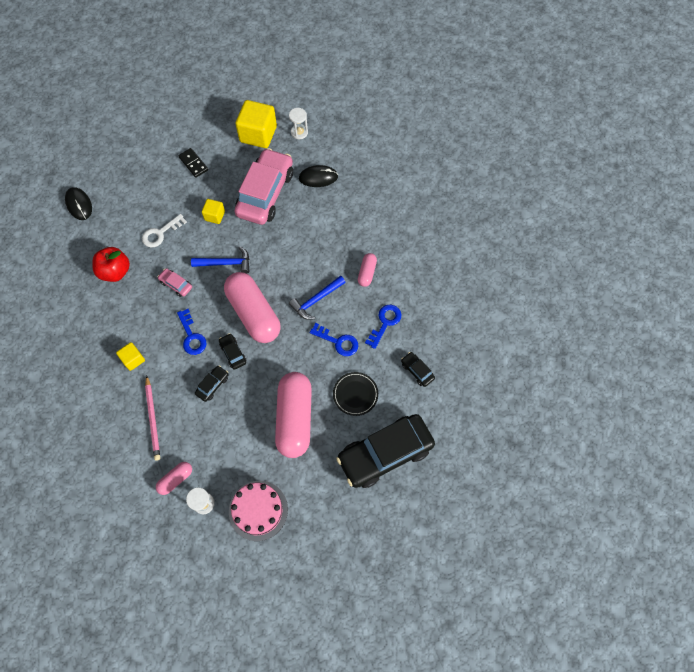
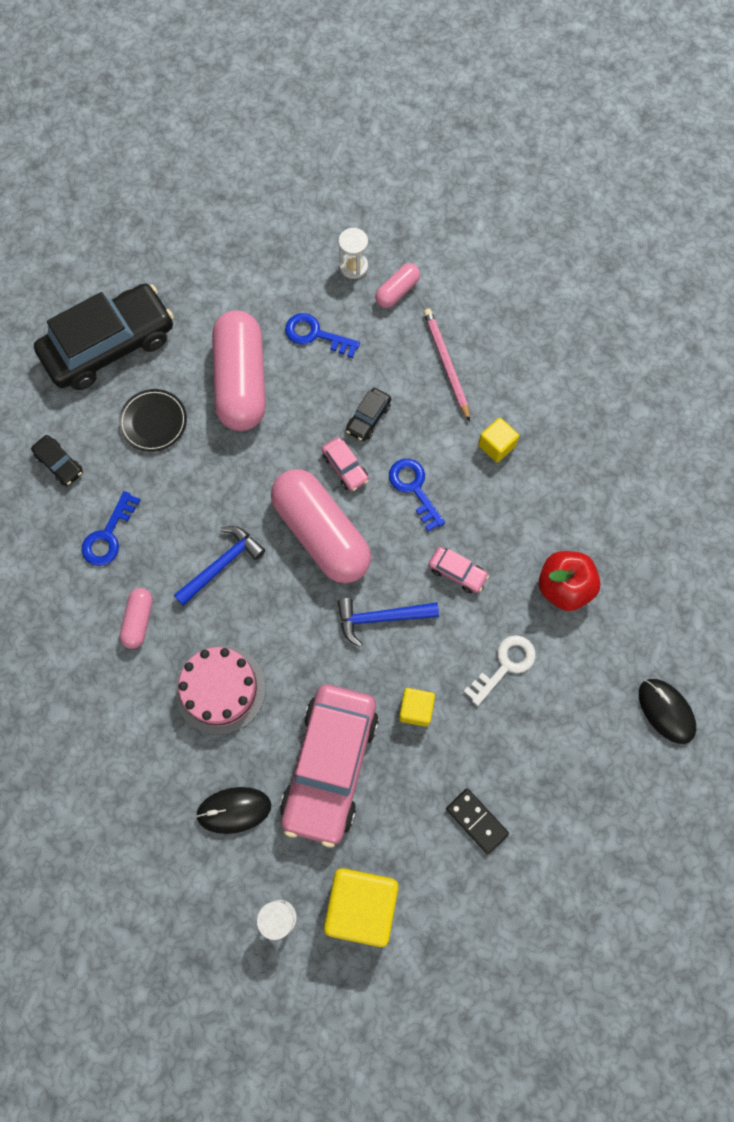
camera: 175 degrees right, 5 degrees up
(233, 353) = (345, 467): black car -> pink car
(258, 510) = (280, 264): pink cake -> pink cake (220, 689)
(338, 341) = (183, 499): blue key -> blue key (315, 335)

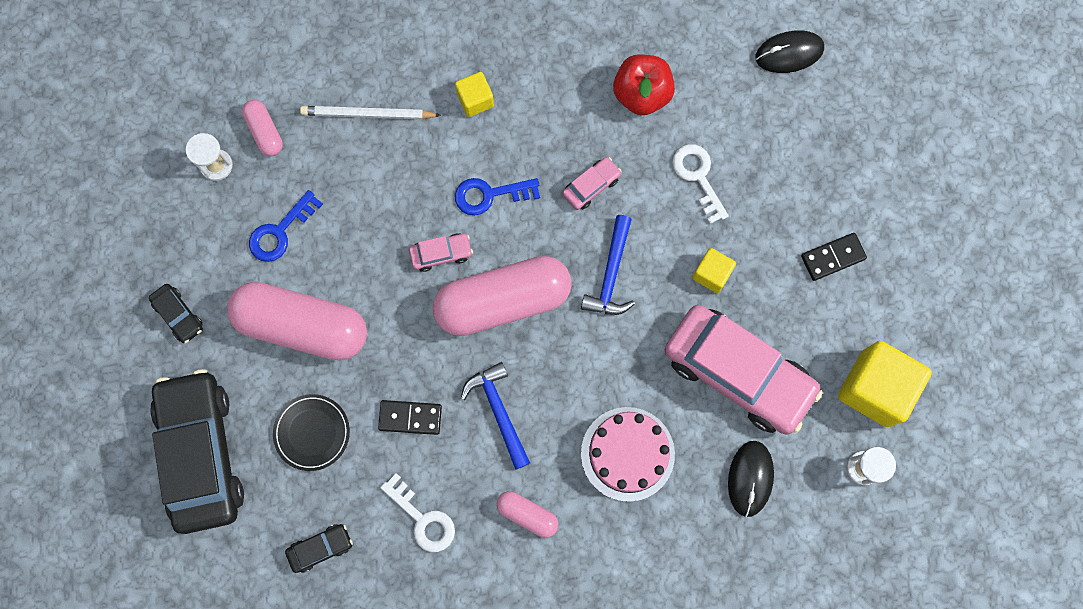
camera: 70 degrees left, 5 degrees up
(108, 535) = (422, 519): blue key -> white key
(192, 494) = (410, 418): none -> black domino
(368, 418) = (396, 212): black car -> black car (179, 315)
(446, 364) = (368, 114): pink pencil -> white pencil

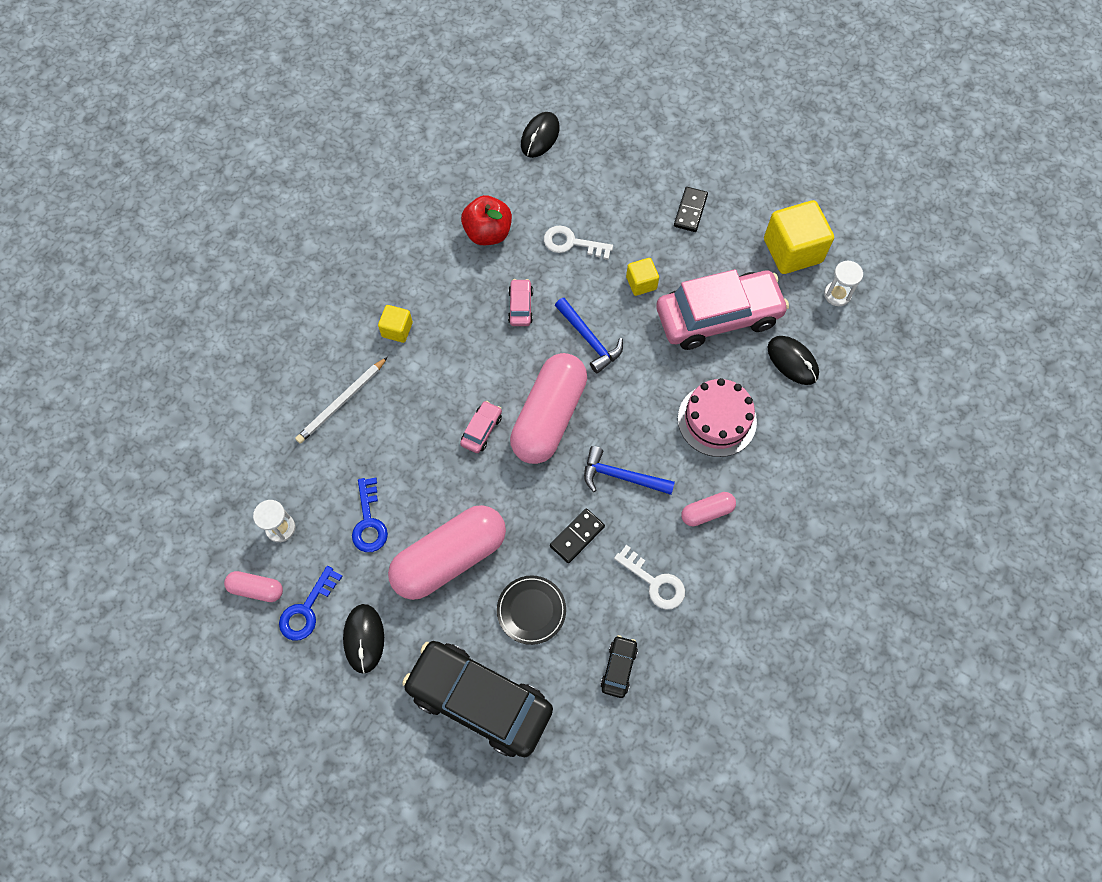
camera: 50 degrees left, 10 degrees down
(179, 315) = (364, 638): black car -> black mouse
(265, 132) = (288, 477): pink capsule -> pink capsule (256, 589)
(422, 519) = (654, 582): white key -> white key turned 45 degrees clockwise
(490, 195) = (469, 370): blue key -> blue key (307, 609)

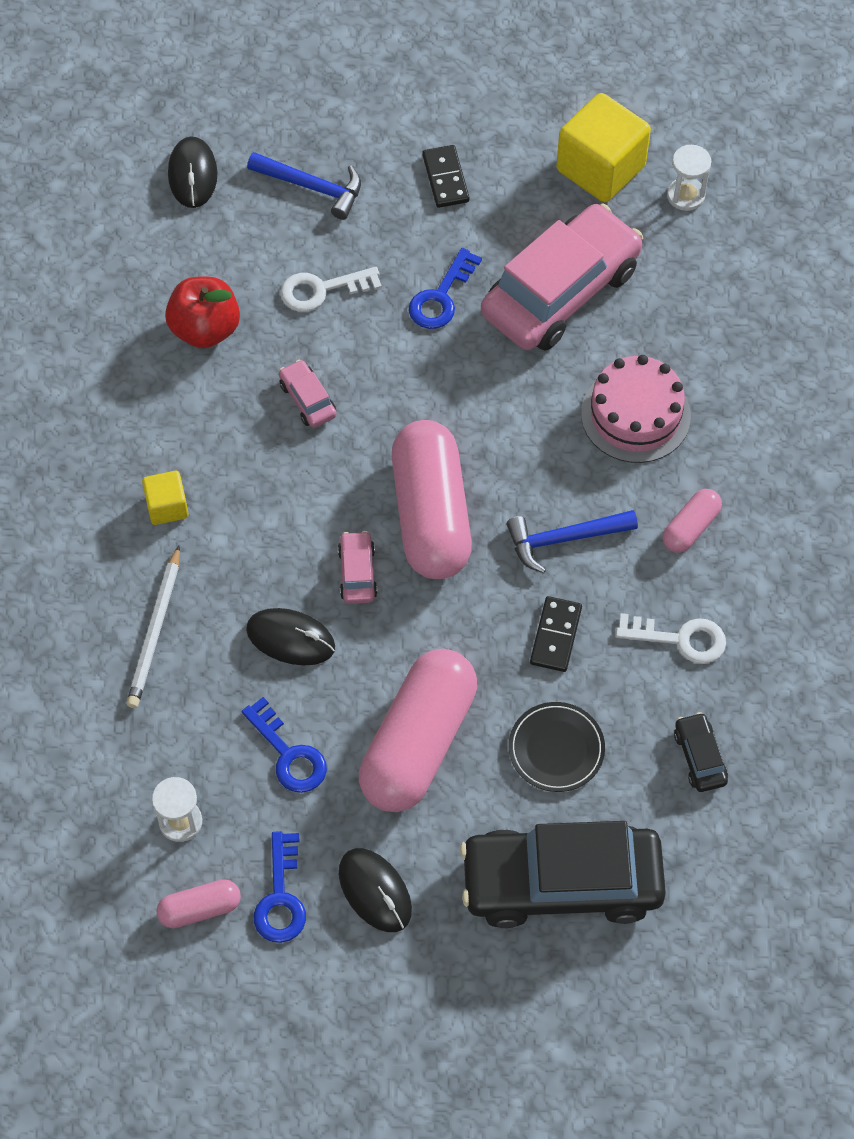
camera: 30 degrees left, 5 degrees down
(589, 340) = (421, 397): blue hammer -> blue hammer (312, 187)
(641, 283) = (441, 297): yellow cube -> blue key
(792, 361) = (681, 301): black mouse -> black mouse (290, 638)

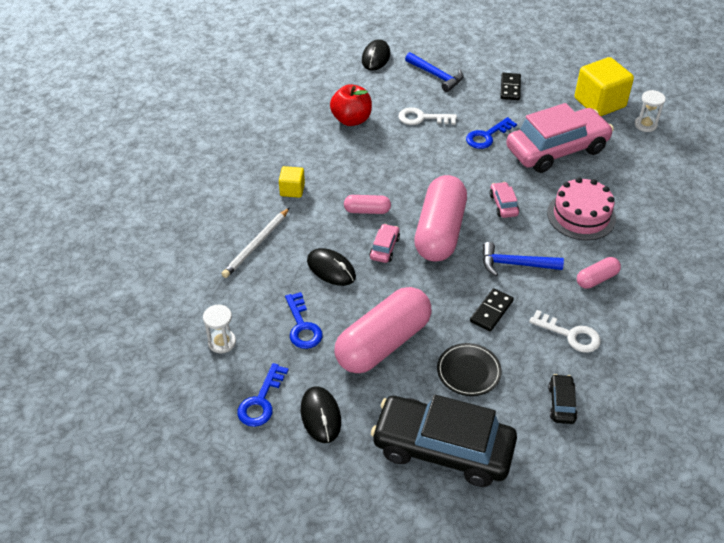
camera: 20 degrees right, 15 degrees down
(200, 909) = (209, 392): pink capsule -> pink capsule (367, 210)
(307, 399) = (392, 162): pink car -> pink car (503, 205)

